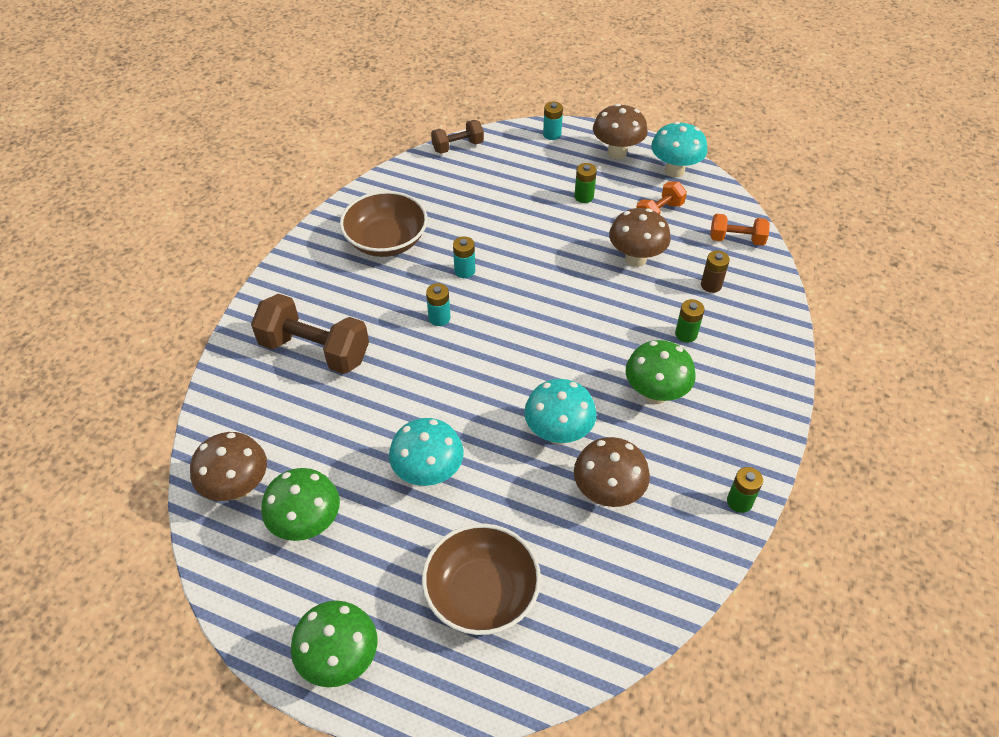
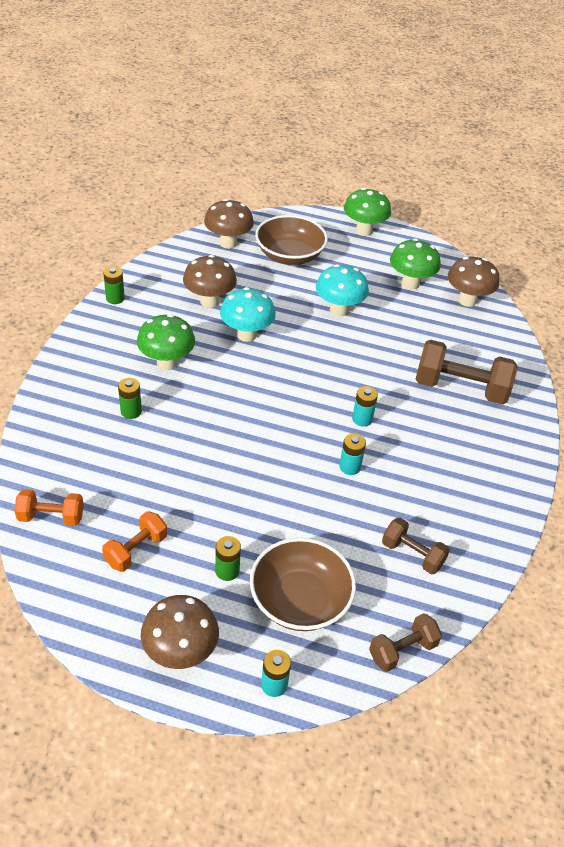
camera: 170 degrees right, 5 degrees down
(386, 241) = (441, 498): brown bowl -> brown bowl (300, 600)
(429, 201) = (412, 554): none -> brown dumbbell
(635, 259) = (170, 488): brown mushroom -> brown mushroom (228, 243)
(674, 171) = (104, 622): turquoise mushroom -> none
(711, 285) = (95, 461): brown battery -> none

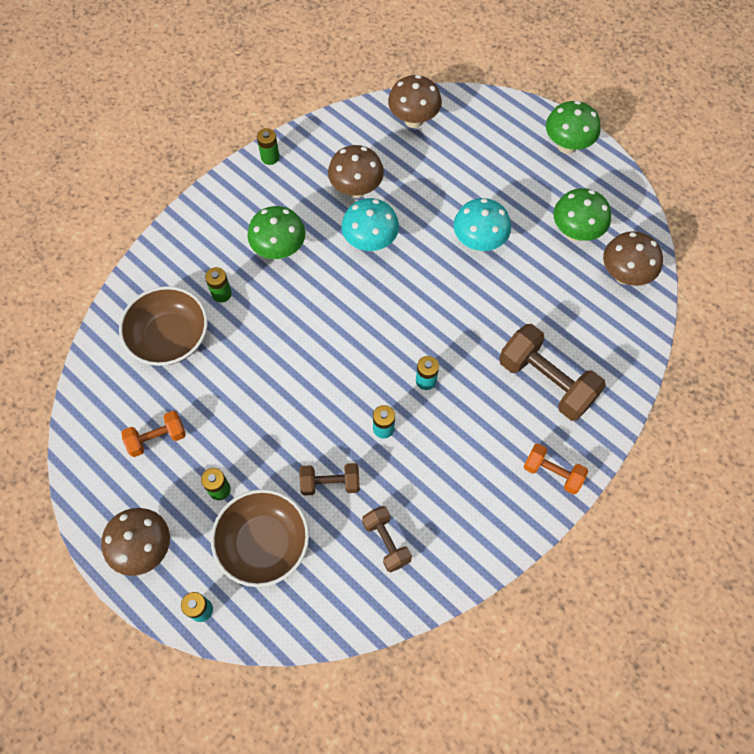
camera: 30 degrees right, 20 degrees up
(51, 517) = (107, 378): orange dumbbell -> orange dumbbell (552, 473)
(289, 255) = (468, 155): brown bowl -> brown bowl (170, 337)
(402, 650) = (322, 628): brown dumbbell -> brown dumbbell (330, 483)

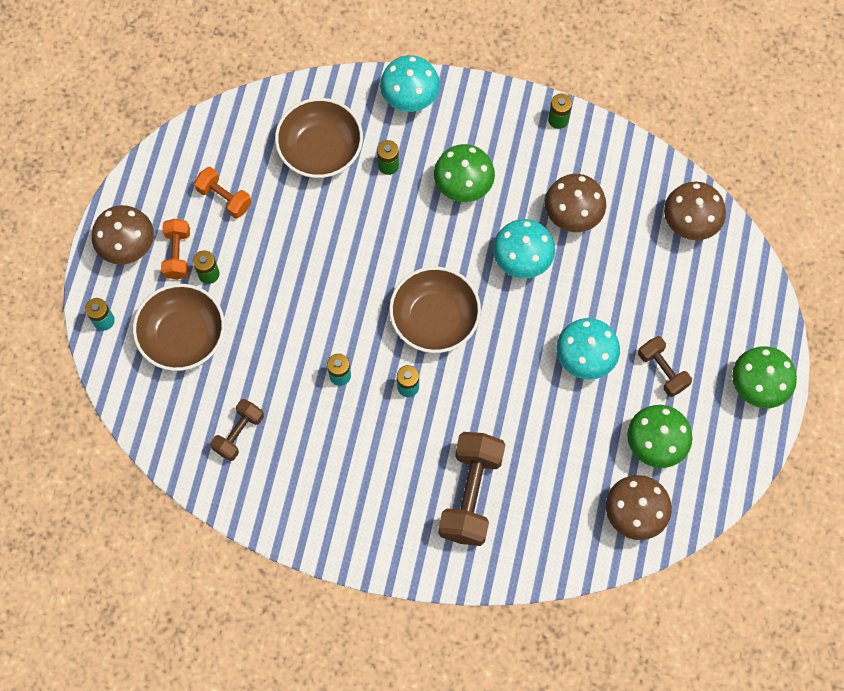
camera: 60 degrees right, 5 degrees up
(175, 248) = (410, 99): none -> turquoise mushroom
(330, 483) = (264, 359): brown dumbbell -> brown dumbbell (662, 370)
(379, 329) = (434, 319): none -> brown bowl
(552, 473) = (382, 543): orange dumbbell -> orange dumbbell (177, 254)

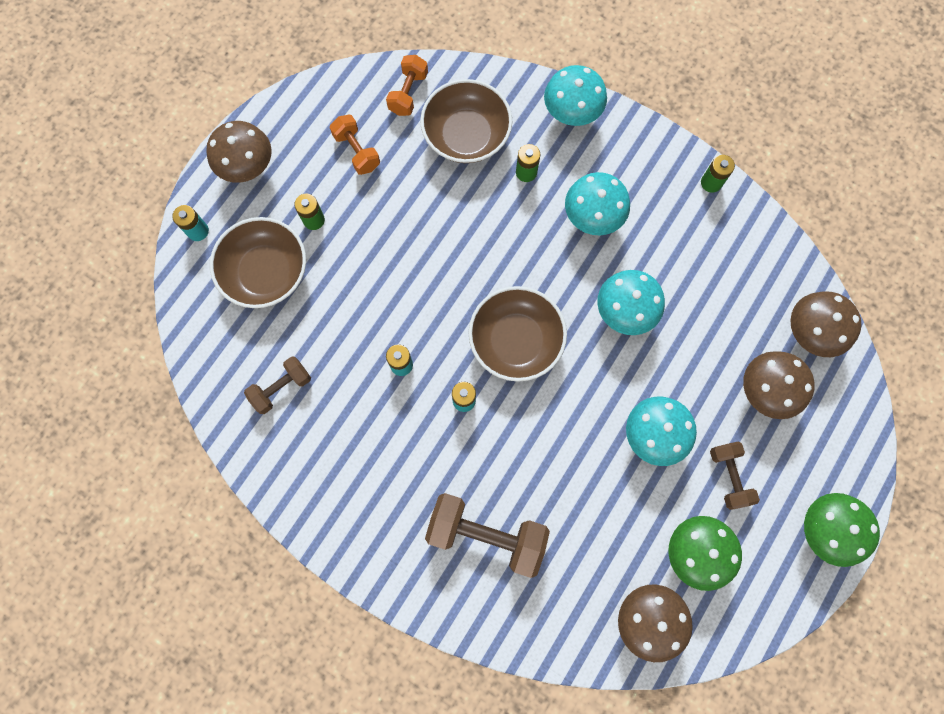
camera: 20 degrees right, 5 degrees up
(177, 254) = (292, 191): orange dumbbell -> orange dumbbell (408, 93)
(463, 187) = (592, 218): green mushroom -> turquoise mushroom
(471, 494) = (486, 535): brown dumbbell -> brown dumbbell turned 75 degrees clockwise
(572, 216) = (691, 284): brown mushroom -> brown mushroom (764, 391)

